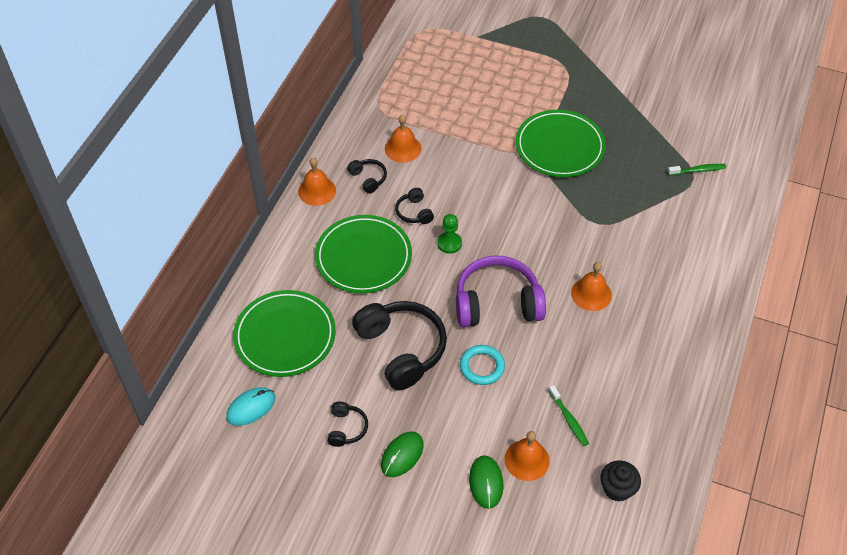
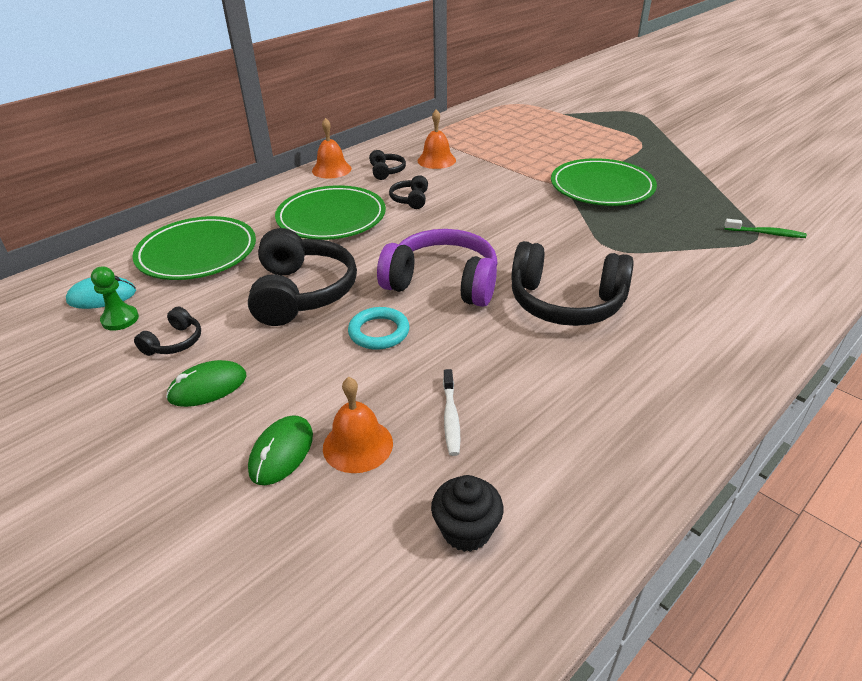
camera: 25 degrees right, 15 degrees down
(449, 243) = (428, 227): green pawn -> green pawn (120, 319)
(569, 419) = (451, 418): green toothbrush -> white toothbrush
(591, 294) = (566, 303): orange bell -> black headphones

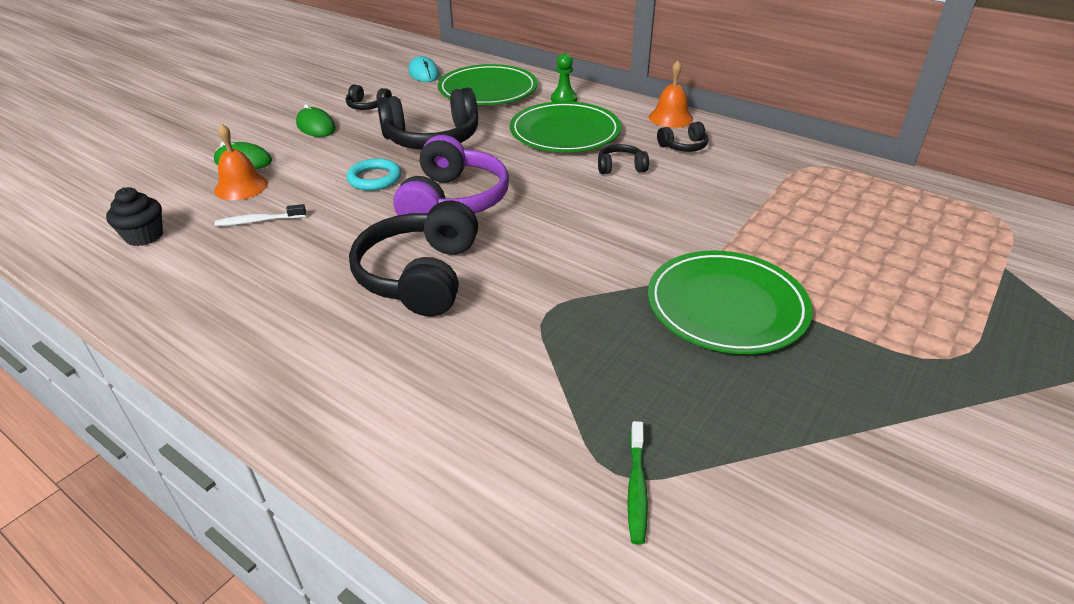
camera: 80 degrees right, 0 degrees up
(120, 319) = (396, 84): green pawn -> green pawn (564, 99)
(436, 160) = (734, 173): orange bell -> none

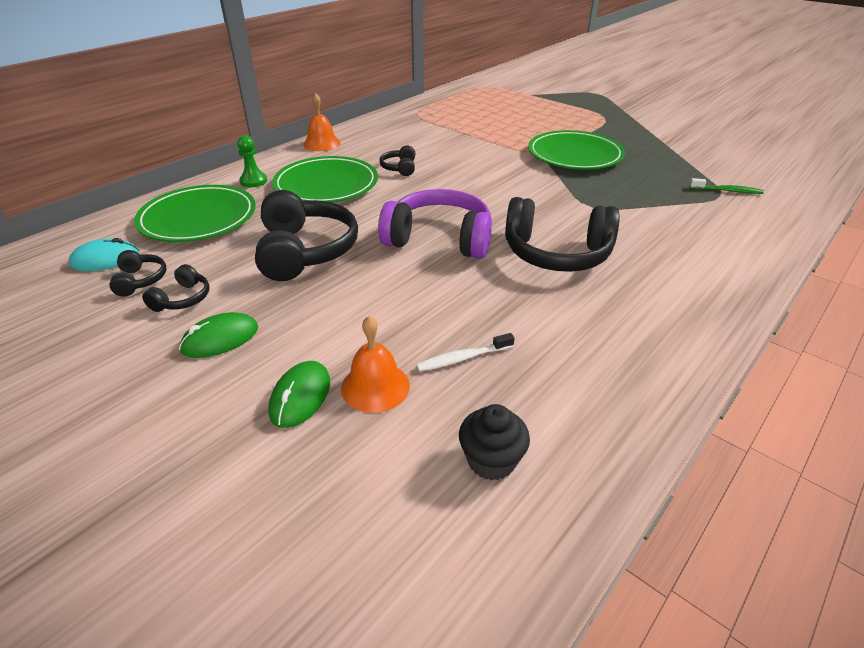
camera: 85 degrees left, 0 degrees up
(258, 221) = (462, 358): white toothbrush -> white toothbrush turned 75 degrees clockwise
(374, 178) = (384, 284): turquoise ring -> none
(683, 146) = (374, 144): black headphones -> black headphones (140, 280)

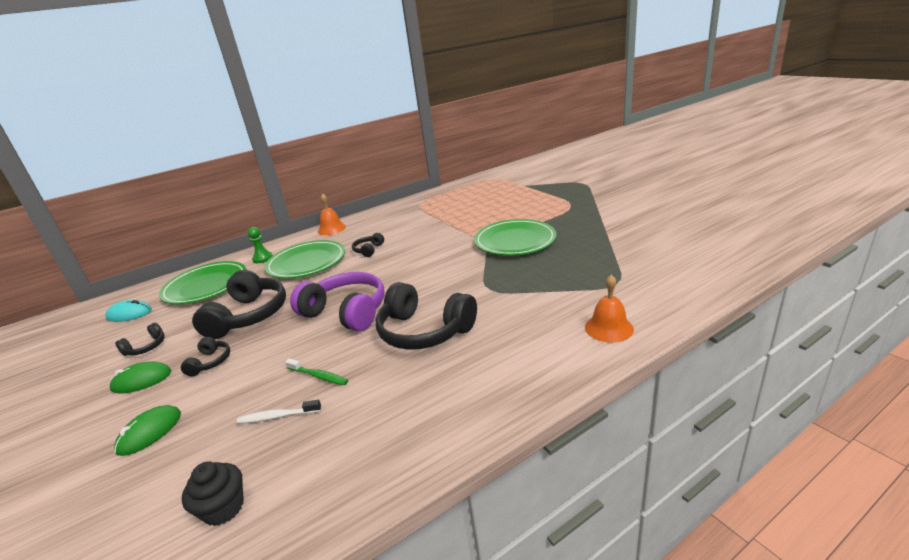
camera: 20 degrees right, 10 degrees down
(140, 280) = (135, 331): black headphones -> black headphones (210, 362)
(375, 386) = (201, 431): orange bell -> orange bell (609, 328)
(727, 191) = (626, 279): green toothbrush -> green toothbrush (319, 376)

